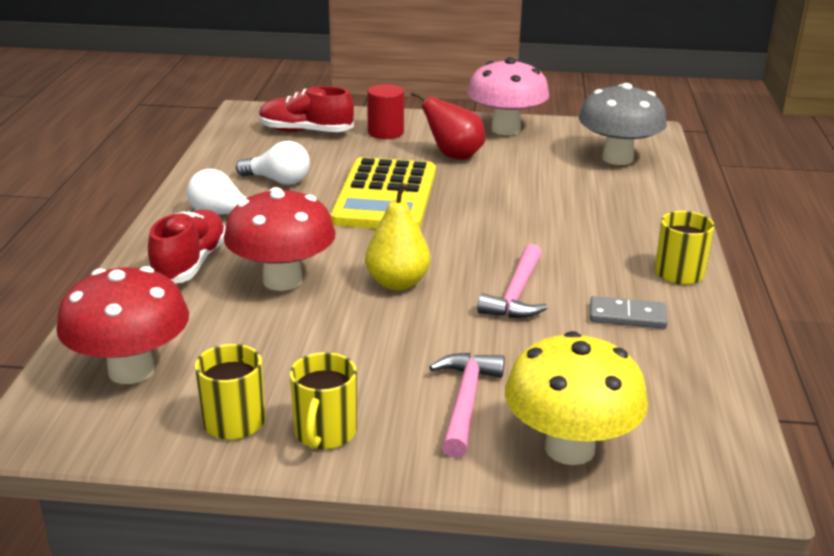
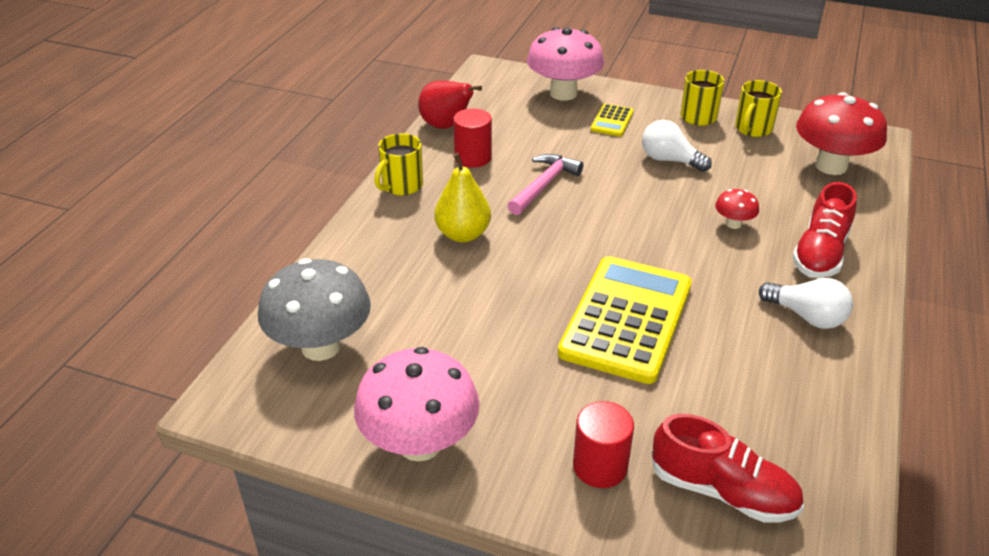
camera: 165 degrees left, 10 degrees up
(278, 181) = (752, 368): white light bulb -> white light bulb (670, 160)
(282, 280) = (733, 224): red mushroom -> red mushroom, size x0.46
(397, 283) = (636, 208): yellow pear -> yellow pear (463, 234)
(454, 156) = (522, 386): red pear -> red pear (446, 126)
(465, 402) = (612, 121): pink hammer -> yellow calculator
(569, 448) = (563, 93): yellow mushroom -> pink mushroom
(627, 316) = (473, 157): grey domino -> red cylinder

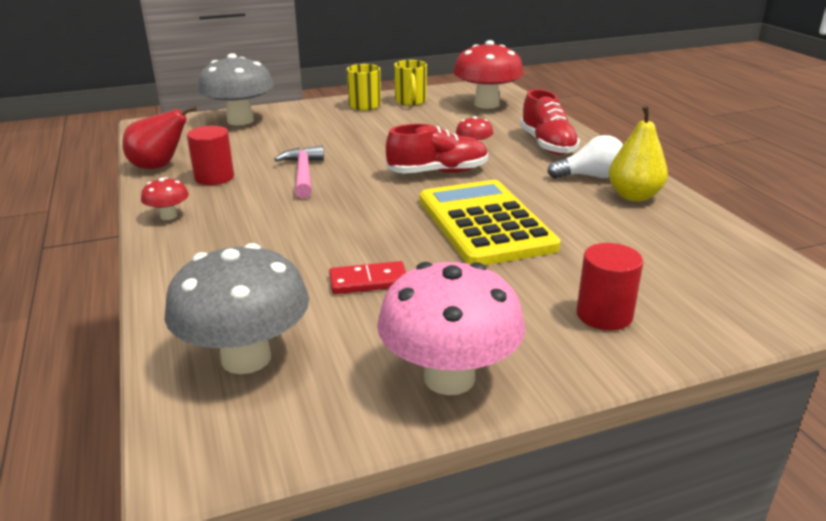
camera: 40 degrees left, 10 degrees down
(401, 186) = (168, 216): yellow mug -> red mushroom
(463, 234) = (276, 225): yellow pear -> yellow pear (634, 196)
(466, 327) = (368, 281): none -> red domino
(563, 93) = (240, 120): pink mushroom -> grey mushroom
(612, 121) = (303, 124): yellow calculator -> none
(670, 160) = (379, 132): white light bulb -> none
(722, 491) = (695, 286): red shoe -> red shoe (438, 172)

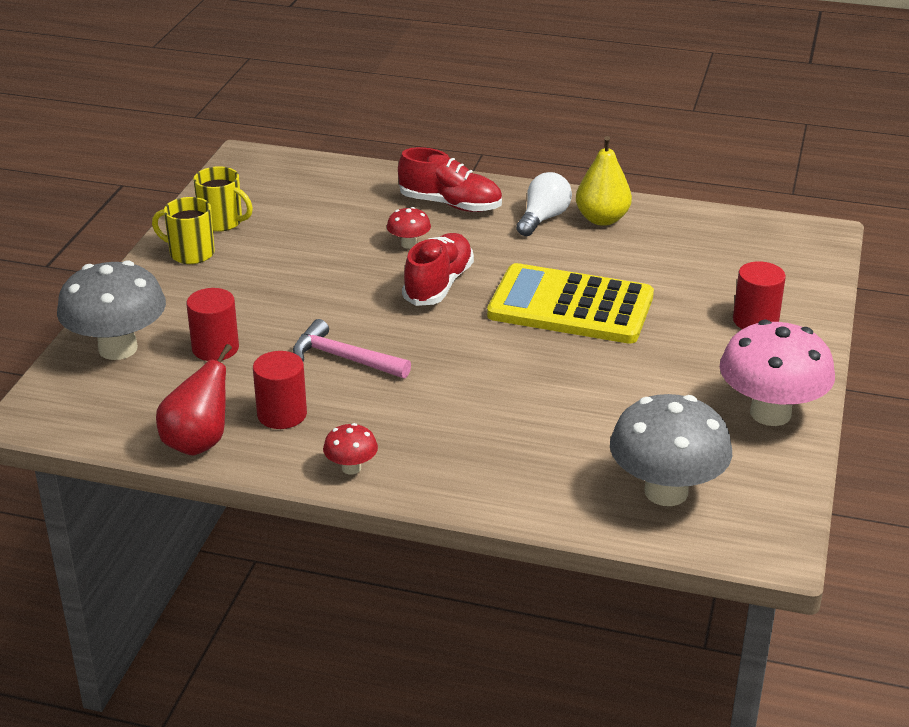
camera: 55 degrees left, 5 degrees up
(270, 140) = (215, 348): none -> red cylinder
(368, 281) = (607, 398): red domino -> none
(486, 104) = (300, 186): red mushroom -> none

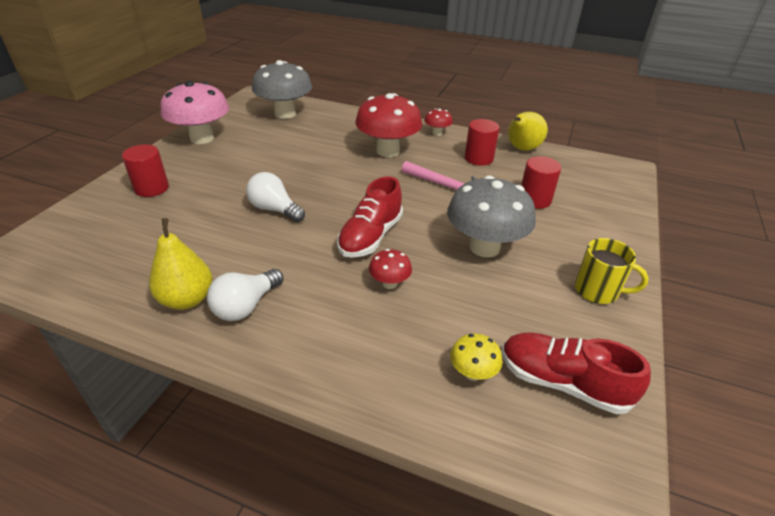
camera: 175 degrees left, 5 degrees up
(118, 348) = (604, 205): grey mushroom -> grey mushroom (484, 247)
(198, 443) = (522, 149): red pear -> yellow pear
(222, 222) = (586, 333): yellow mug -> none
(332, 194) = (472, 373): none -> yellow mushroom
(439, 415) = (388, 151): none -> red mushroom
(450, 204) = (336, 338): red shoe -> red shoe (562, 382)
(570, 306) = (275, 209): yellow calculator -> white light bulb

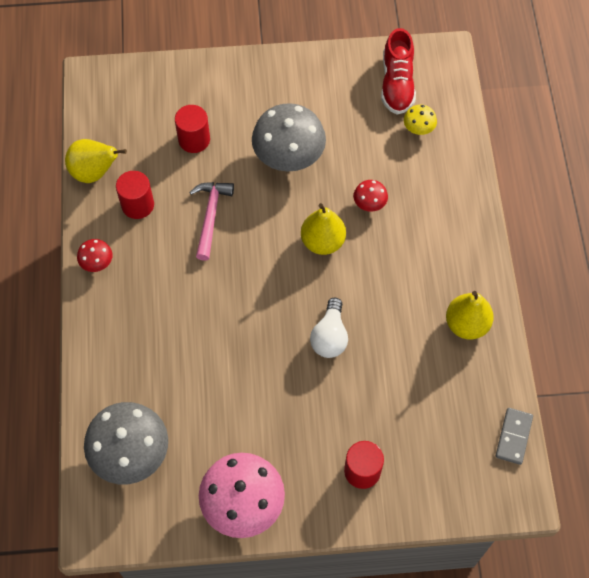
camera: 115 degrees left, 25 degrees up
(48, 281) = (513, 436): none -> grey domino
(246, 306) = (447, 282): white light bulb -> none
(370, 236) = (322, 241): red shoe -> yellow pear
(388, 151) = (167, 294): red mushroom -> none
(598, 291) = (299, 77): yellow mug -> none

